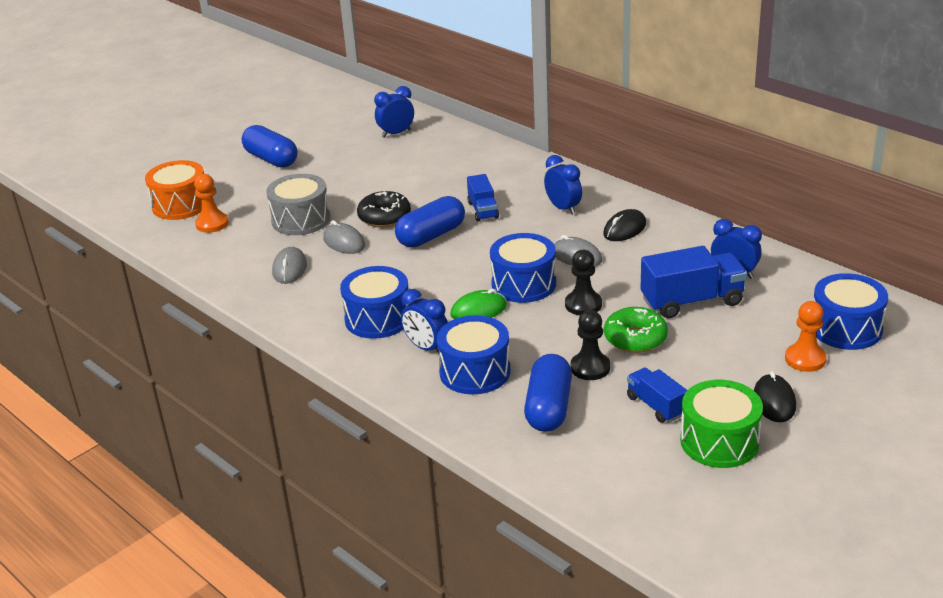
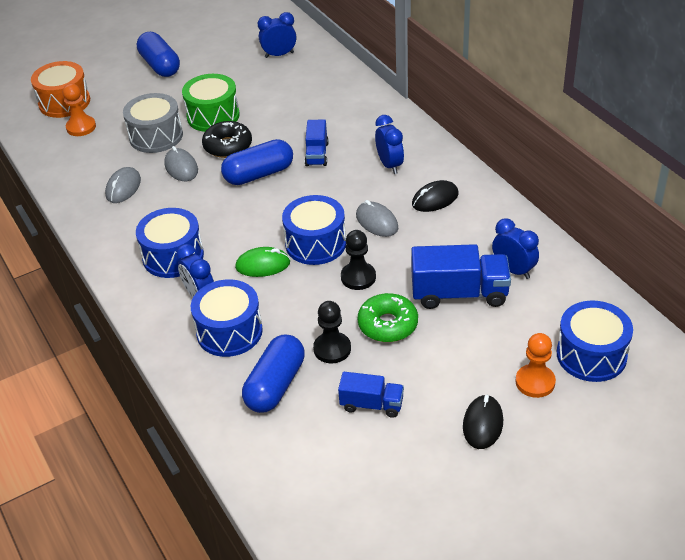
camera: 15 degrees right, 10 degrees up
(656, 406) = (371, 404): blue truck -> blue truck turned 120 degrees clockwise
(719, 441) = (411, 457): green drum -> green drum (213, 116)

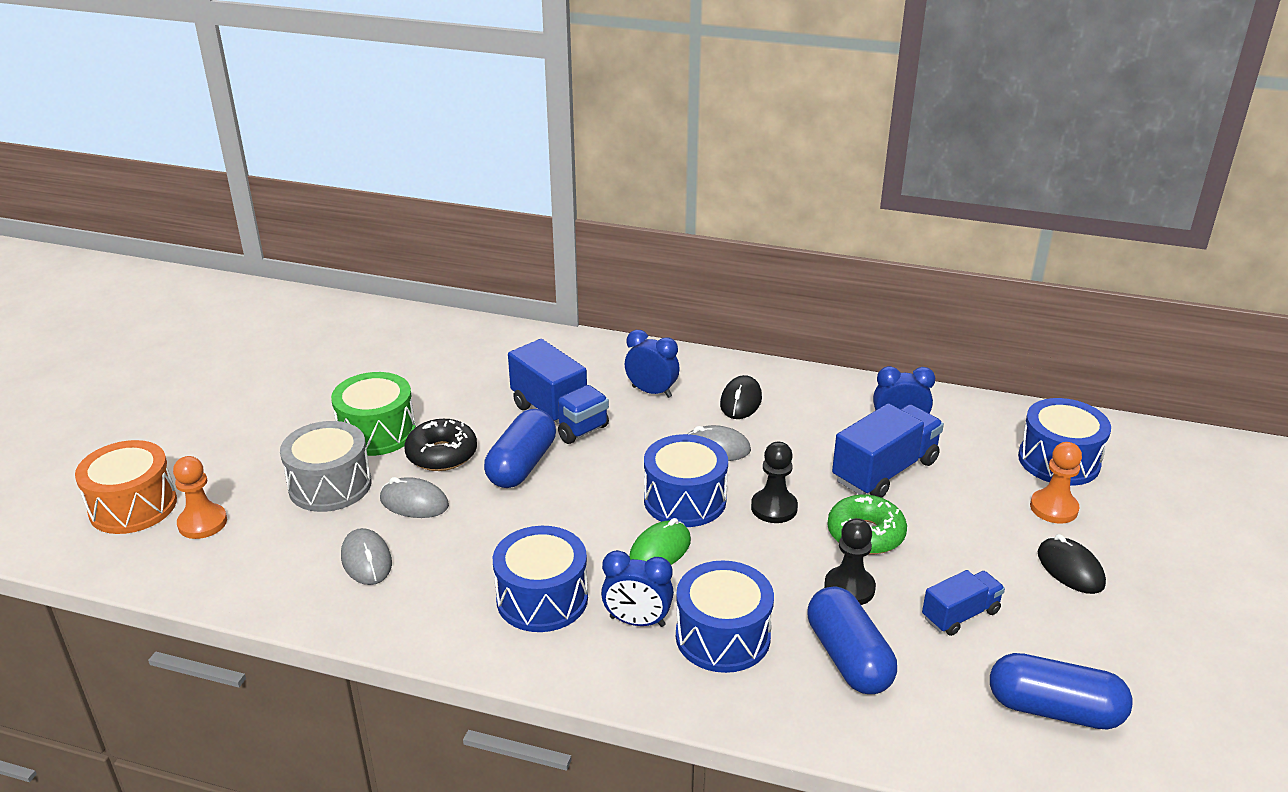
camera: 45 degrees left, 10 degrees down
(160, 65) = (224, 410): blue capsule -> blue capsule (1054, 710)
(279, 55) = (372, 340): blue clock -> none
(317, 154) = (559, 416): blue truck -> blue truck, size x1.69

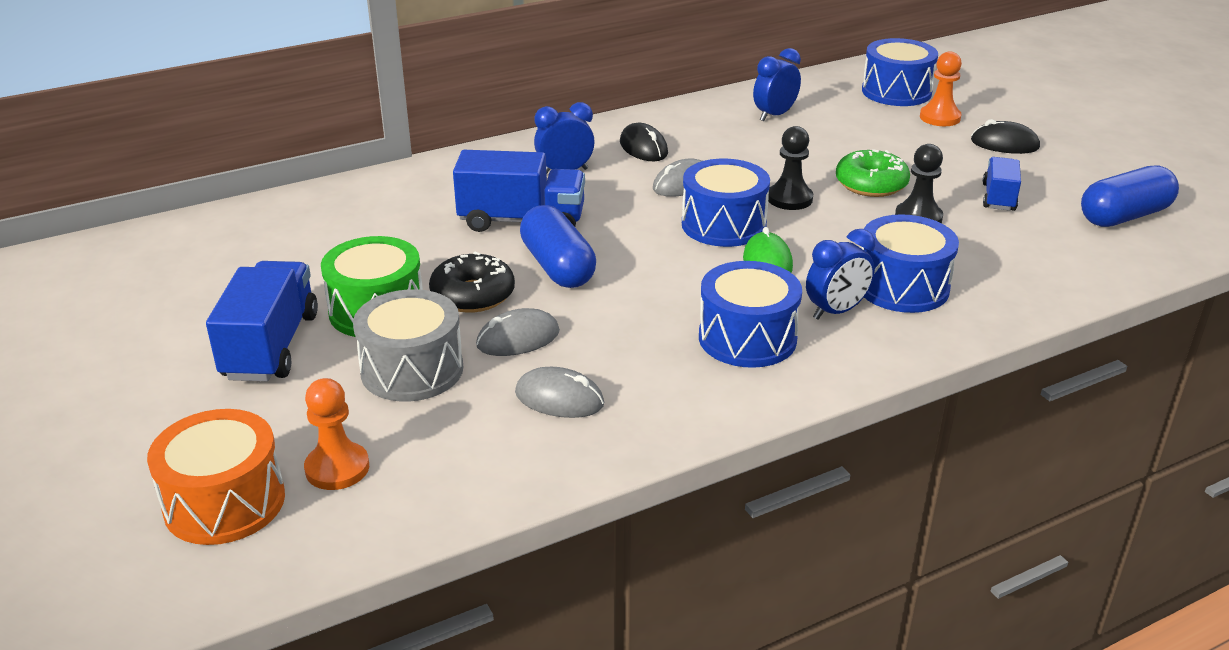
camera: 45 degrees left, 0 degrees up
(848, 658) = (988, 254): blue capsule -> none
(885, 471) = (814, 144): blue truck -> blue truck (271, 346)

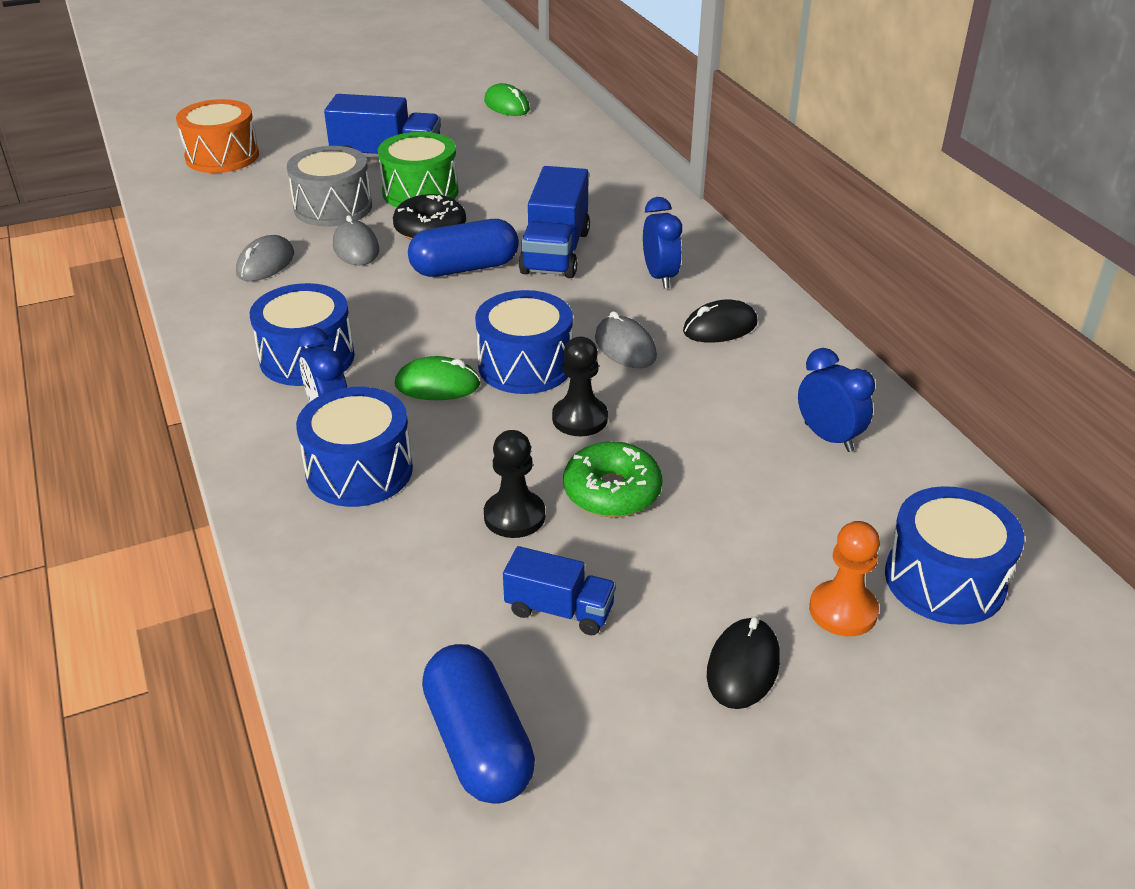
camera: 95 degrees right, 5 degrees up
(129, 272) = (506, 105): none -> green mouse
(337, 468) = (233, 186): orange pawn -> none

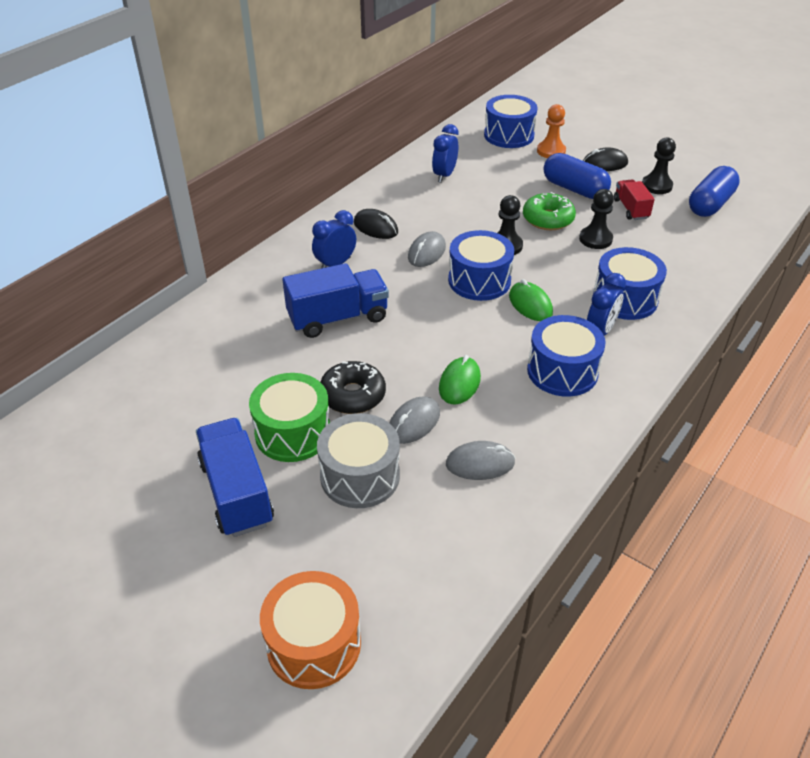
camera: 120 degrees left, 5 degrees up
(465, 268) = (394, 351): blue capsule -> blue capsule (574, 189)
(506, 105) = (59, 462): green mouse -> green mouse (459, 383)
(559, 610) = (631, 209): blue truck -> red truck
(605, 700) = (656, 186): none -> black pawn

